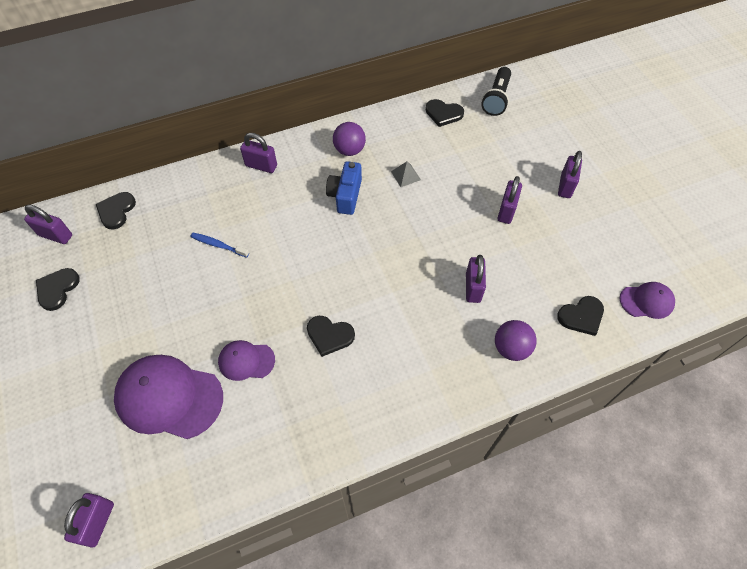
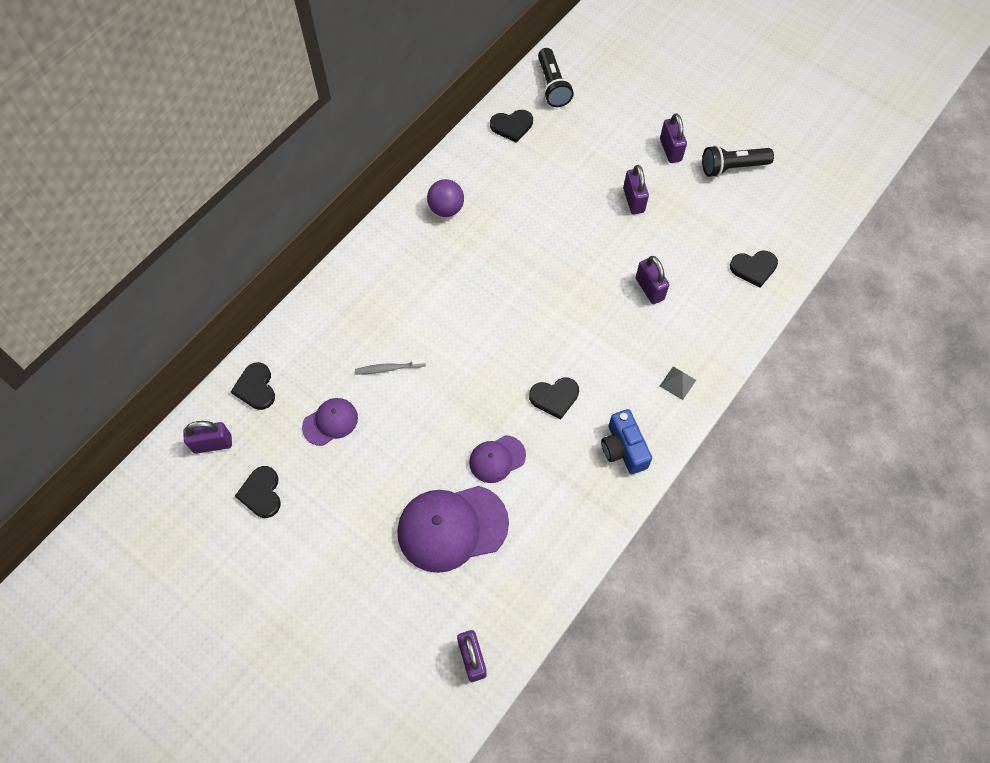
camera: 30 degrees left, 5 degrees up
(218, 245) = (388, 368): blue toothbrush -> grey toothbrush
(261, 166) = (369, 268): purple padlock -> none
(345, 195) = (475, 258): blue camera -> blue camera (623, 448)
(405, 175) = (519, 209): grey pyramid -> grey pyramid (677, 383)
(511, 348) = (714, 326): purple ball -> none
(581, 316) = (754, 268): black heart -> black heart turned 45 degrees clockwise
(614, 223) = (732, 167): none -> black flashlight
(646, 301) = (797, 227): purple cap -> purple cap (330, 422)

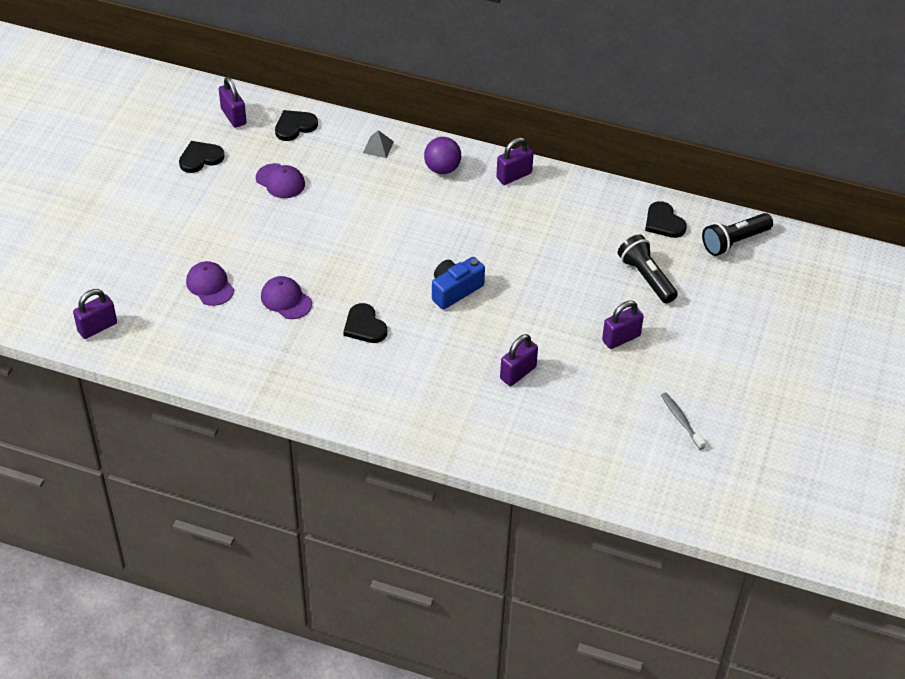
camera: 70 degrees right, 15 degrees down
(388, 368) = (347, 204): grey toothbrush -> grey toothbrush (681, 420)
(446, 209) = (537, 199): purple ball -> purple ball (442, 168)
(452, 527) = (210, 285): purple cap -> purple cap, size x0.54
(623, 448) = (330, 388): blue camera -> blue camera (455, 290)
(670, 150) = (704, 356): purple padlock -> purple padlock (514, 176)
(677, 383) = (418, 416): grey pyramid -> grey pyramid (378, 147)
(732, 167) = (709, 414): black flashlight -> black flashlight (646, 277)
(754, 268) = (584, 456): black heart -> none

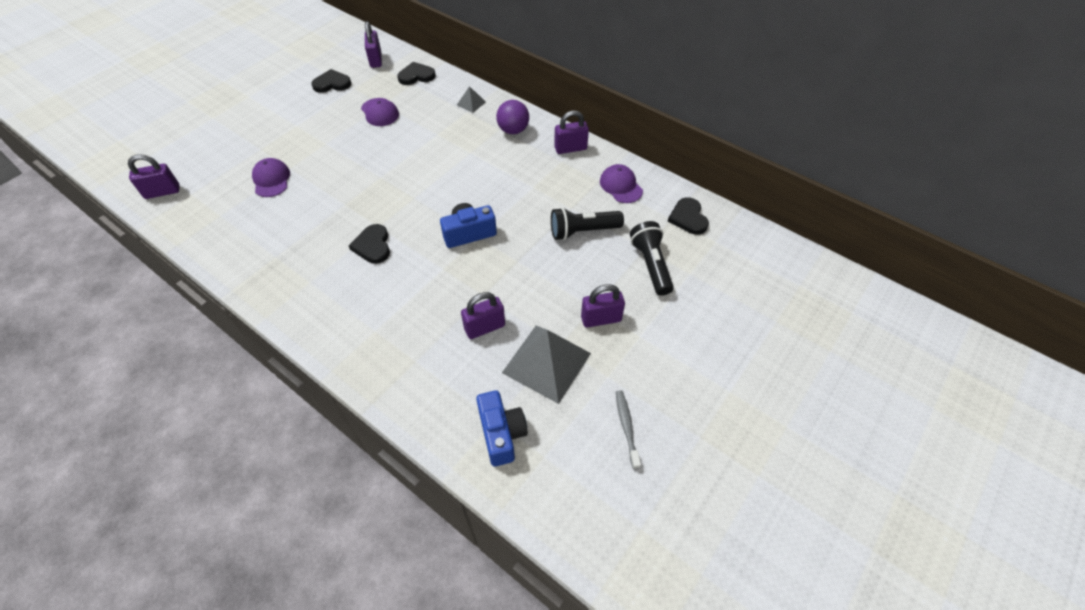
camera: 20 degrees right, 5 degrees up
(286, 300) = (323, 206): purple cap -> purple cap (621, 186)
(578, 453) = (501, 434): none -> blue camera
(589, 388) = (546, 362): none -> grey pyramid
(734, 241) = (751, 251): black flashlight -> black flashlight (583, 231)

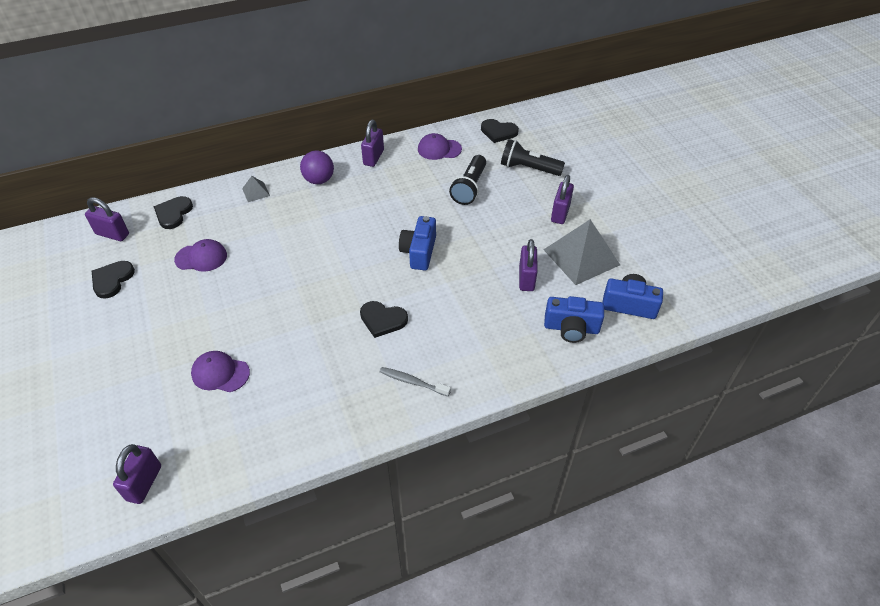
camera: 60 degrees left, 5 degrees down
(438, 391) = (571, 328): none -> blue camera
(626, 427) = (657, 239): grey toothbrush -> grey toothbrush (412, 382)

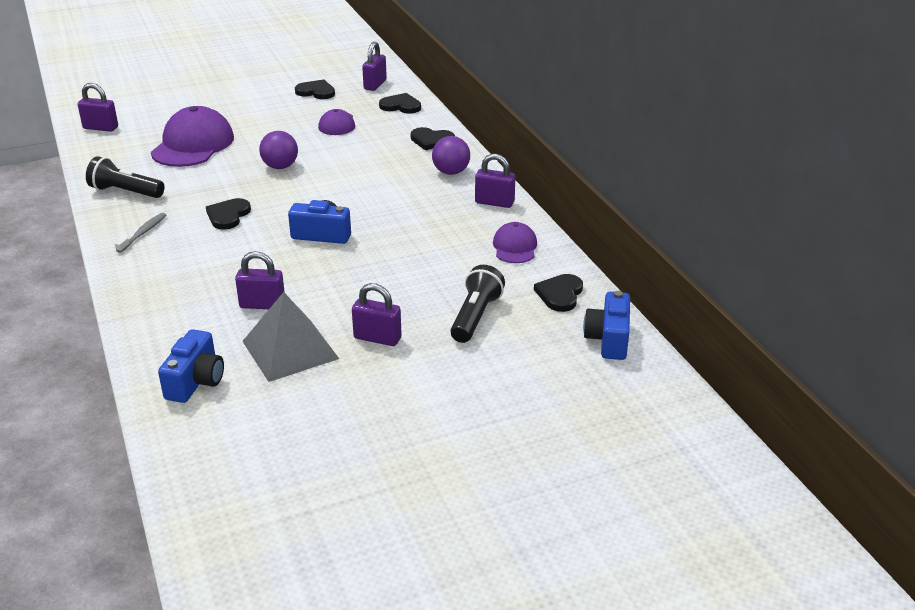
camera: 90 degrees right, 15 degrees down
(220, 373) = (193, 145): purple cap -> purple cap, size x1.86
(256, 192) = (431, 140): grey pyramid -> black heart
(288, 292) = (280, 166): none -> purple ball
(469, 188) = (434, 268): black flashlight -> black flashlight (125, 192)
(571, 328) = (174, 332): blue camera -> blue camera (608, 339)

